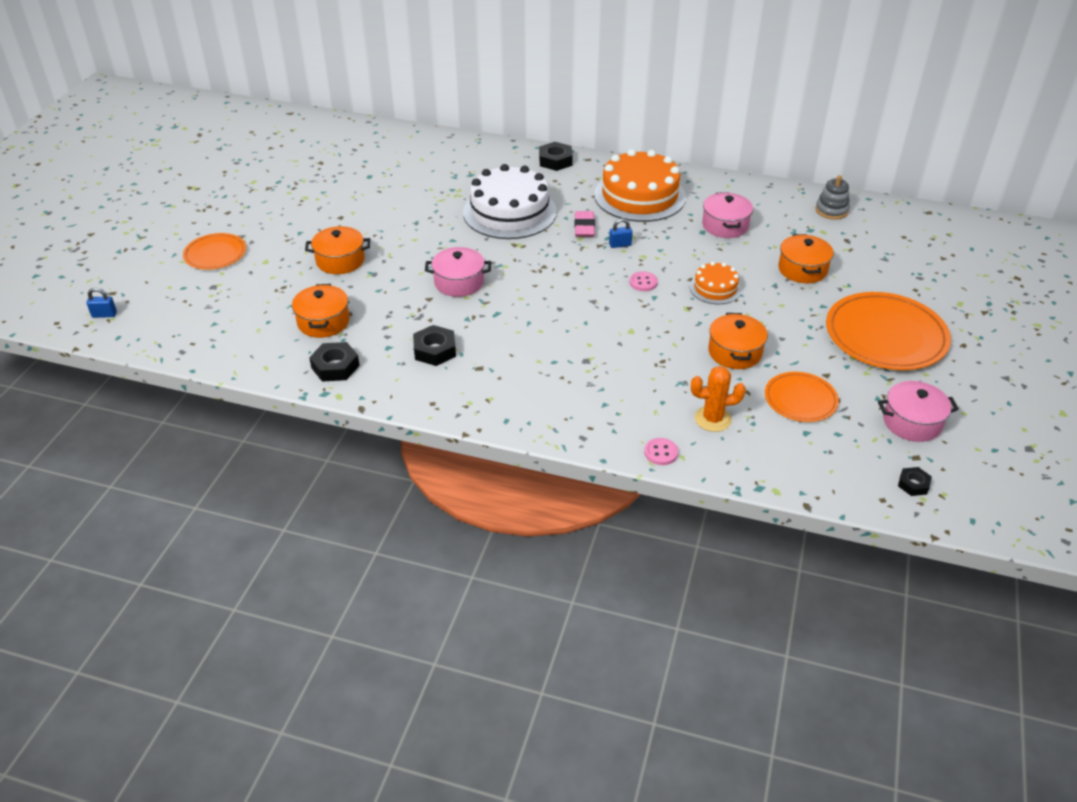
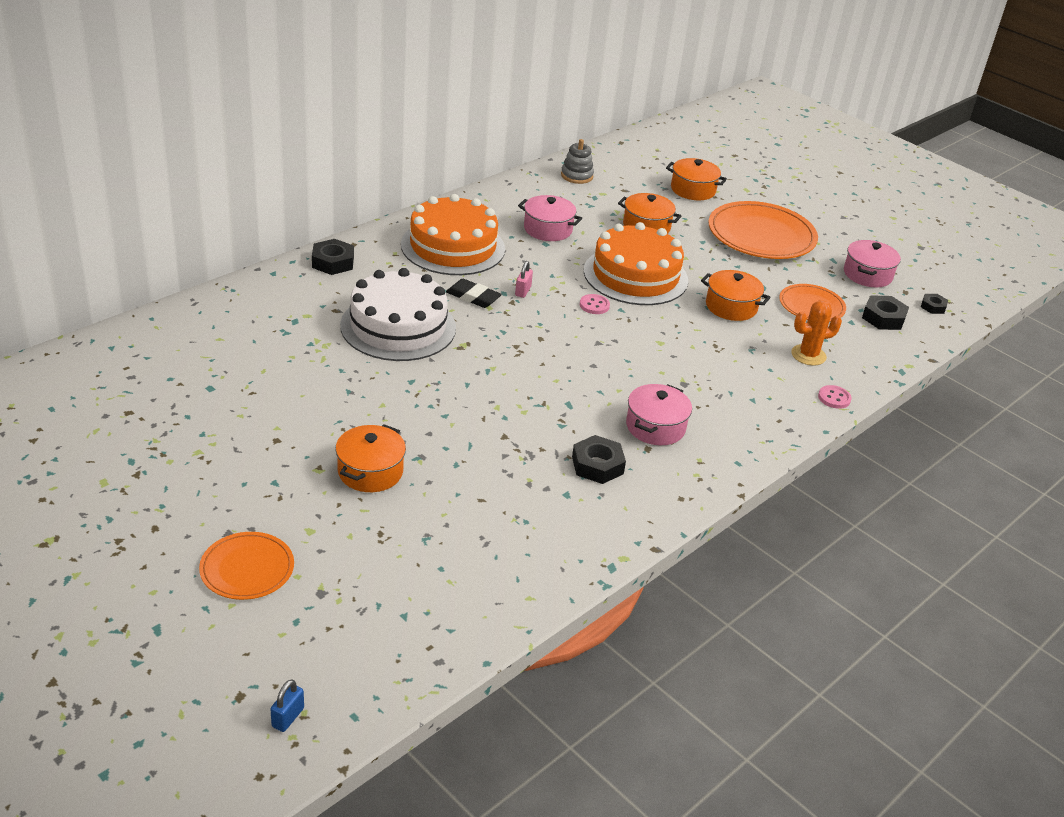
camera: 65 degrees left, 5 degrees down
(323, 322) = (480, 525): orange pot -> orange pot (693, 190)
(335, 366) = (571, 543): black nut -> black nut (883, 318)
(459, 282) = (494, 406): pink pot -> pink pot (655, 427)
(584, 227) = (473, 297): pink eraser -> black eraser
(620, 245) = (523, 291): blue padlock -> pink padlock
(712, 419) = (808, 355): orange cactus -> orange cactus turned 45 degrees clockwise
(715, 288) = (635, 275): orange cake -> orange cake, size x1.98

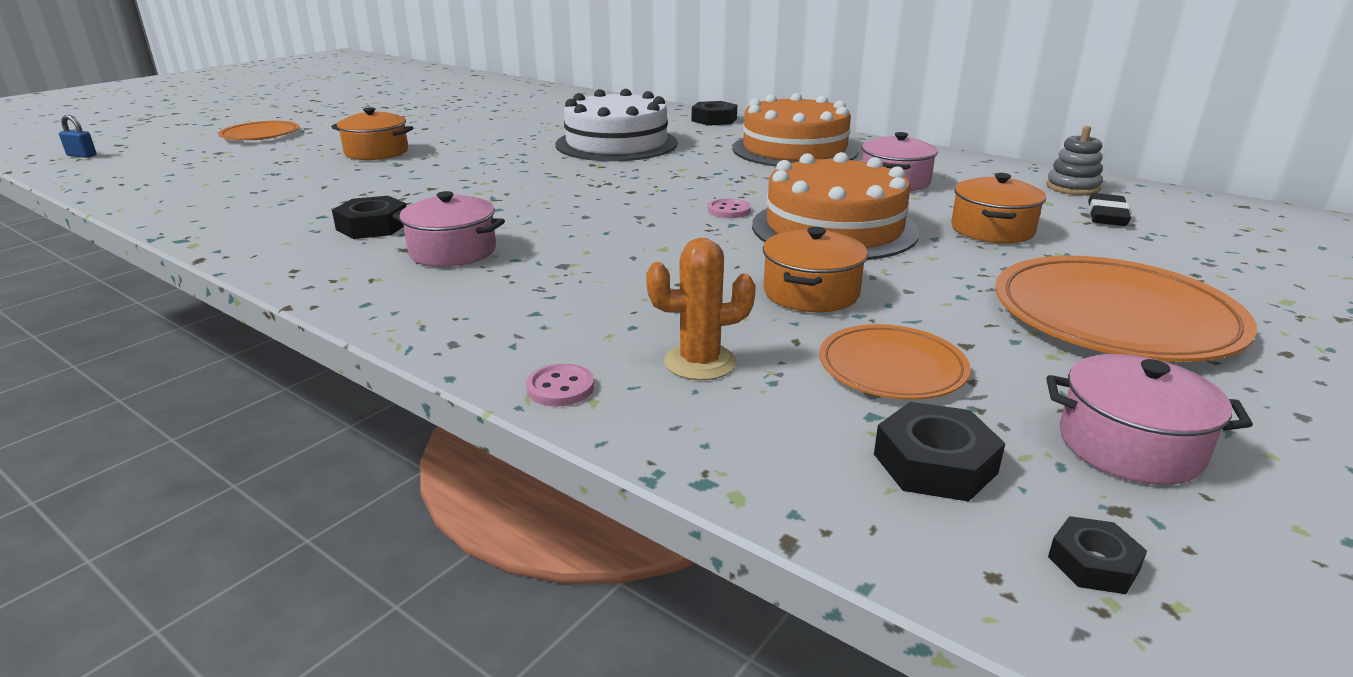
camera: 85 degrees right, 10 degrees down
(473, 297) = (696, 162): black eraser -> black eraser (1106, 215)
(523, 291) = (729, 179): pink padlock -> none
(693, 190) = (1184, 257): orange pot -> none
(808, 355) = (700, 362): orange cactus -> orange cactus turned 75 degrees counterclockwise

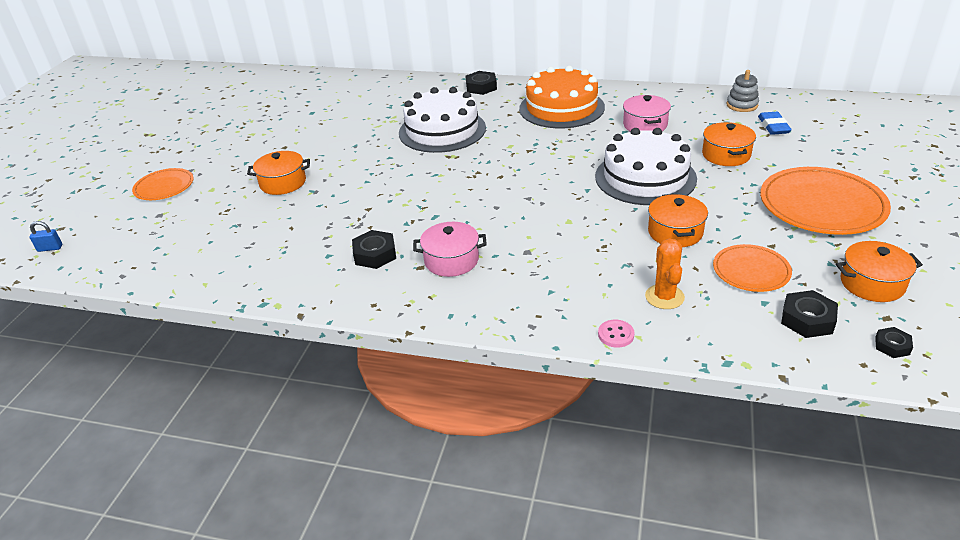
camera: 20 degrees left, 10 degrees up
(700, 362) = (664, 297): orange cactus -> orange cactus turned 60 degrees counterclockwise
(728, 210) = (575, 178): pink button -> none
(834, 228) = (645, 177): orange cake -> white cake
(1106, 215) = (773, 126): black eraser -> blue eraser
(1129, 445) = (872, 283): pink pot -> orange pot

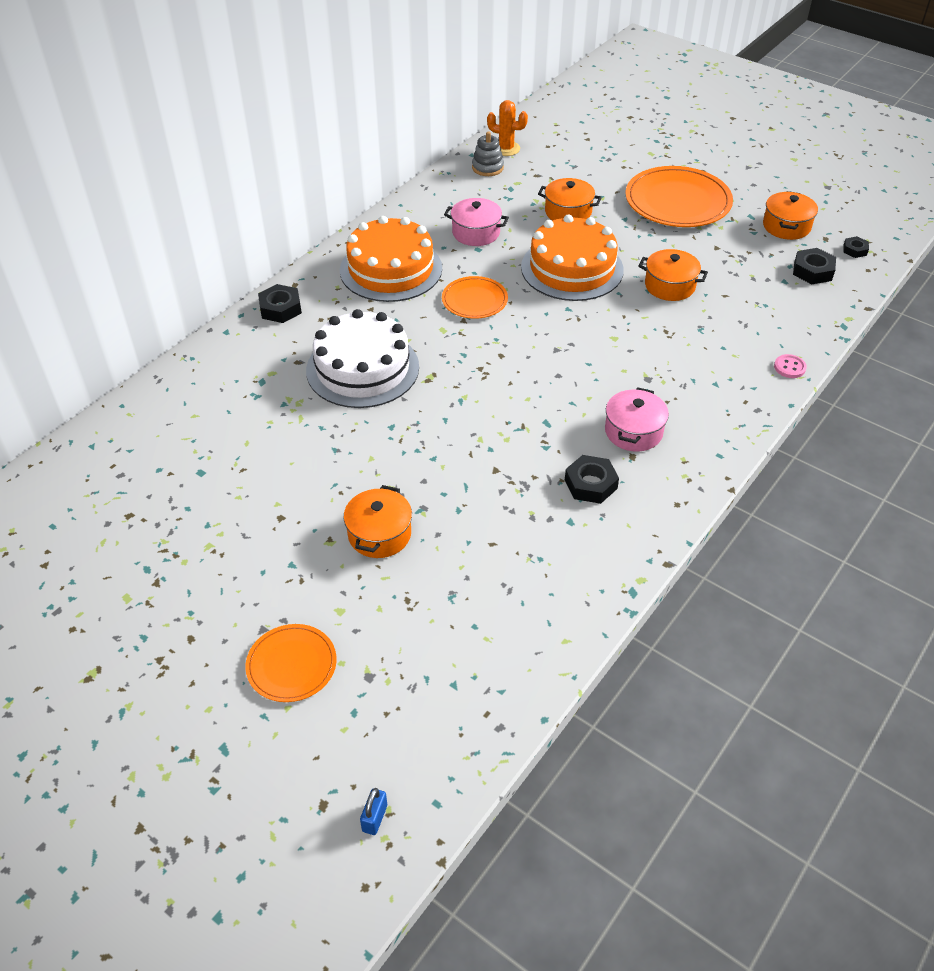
camera: 70 degrees left, 10 degrees up
(645, 177) = (572, 268): white cake -> orange cake
(664, 297) = (754, 325): orange cactus -> orange cactus (506, 149)
(751, 271) = (743, 271): orange plate -> orange plate (474, 300)
(773, 126) = (540, 169): blue eraser -> none

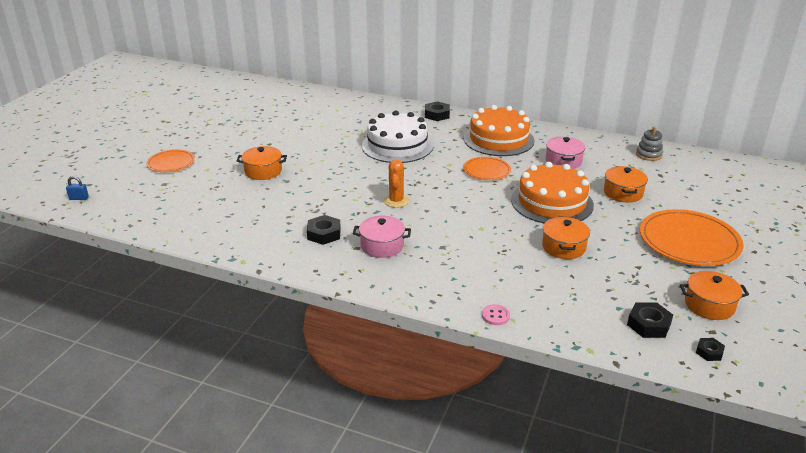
camera: 75 degrees right, 15 degrees down
(506, 149) = (682, 158): orange cactus -> orange cactus (396, 201)

